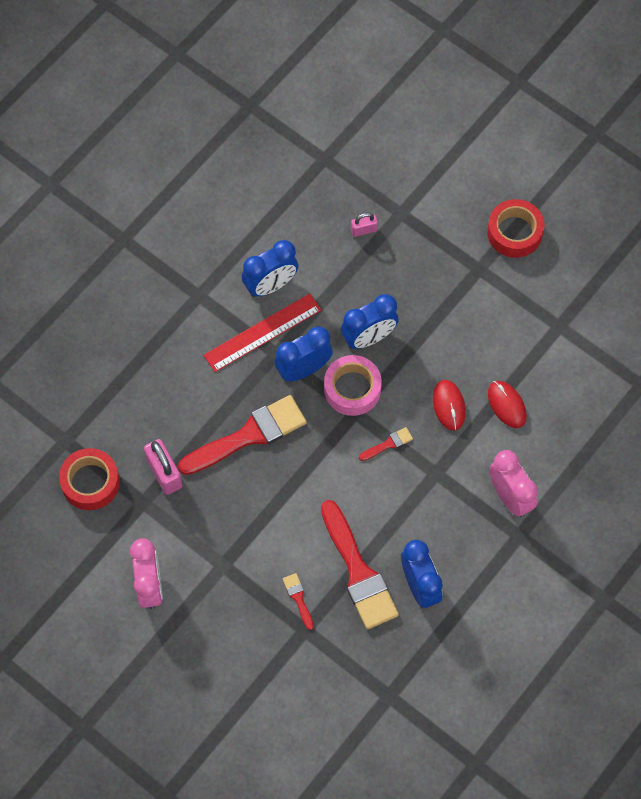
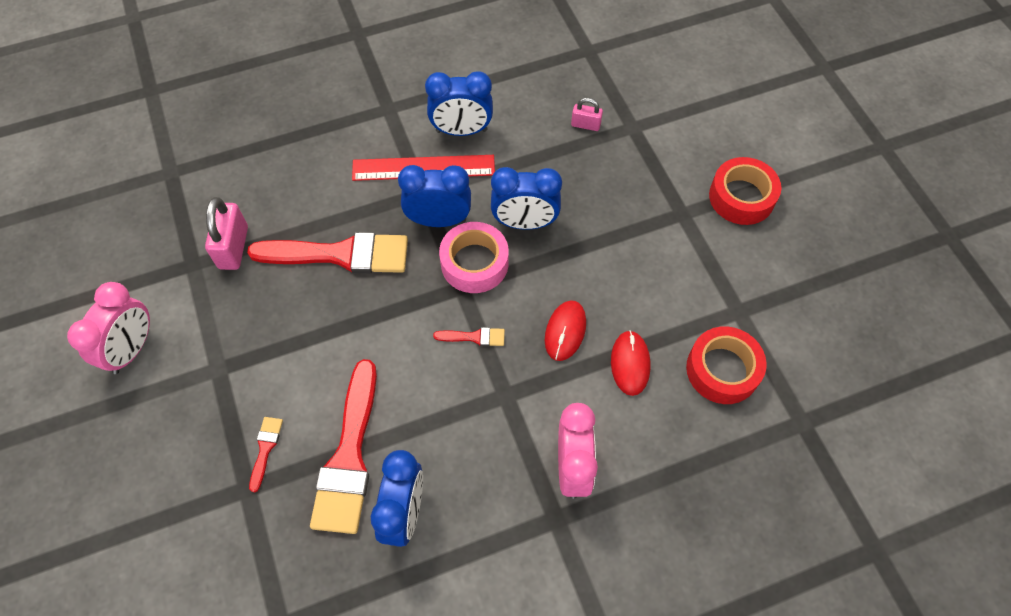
camera: 30 degrees right, 5 degrees down
(90, 482) = (160, 220): red tape -> red tape (722, 370)

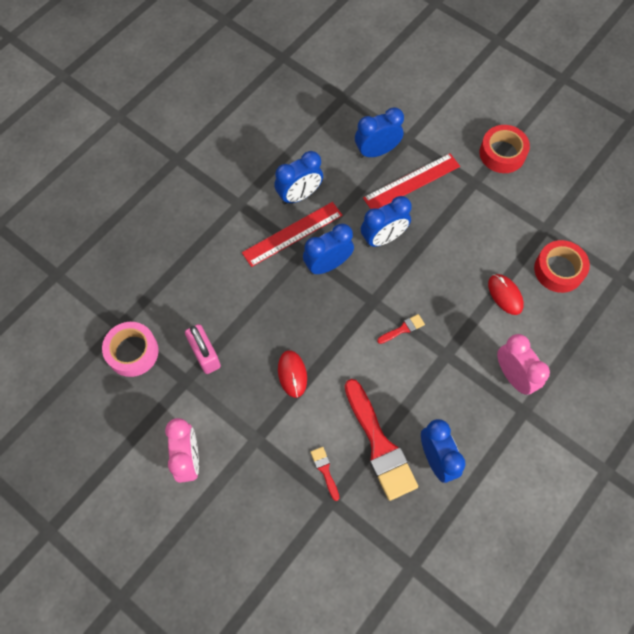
camera: 30 degrees left, 5 degrees up
(340, 254) = (280, 321): red brush -> none
(474, 263) = (370, 281): pink tape -> pink tape (132, 352)
(565, 331) = (454, 295): red mouse -> red mouse (292, 374)
(585, 125) = (376, 151): pink padlock -> blue clock
(603, 177) = (411, 182): none -> red ruler

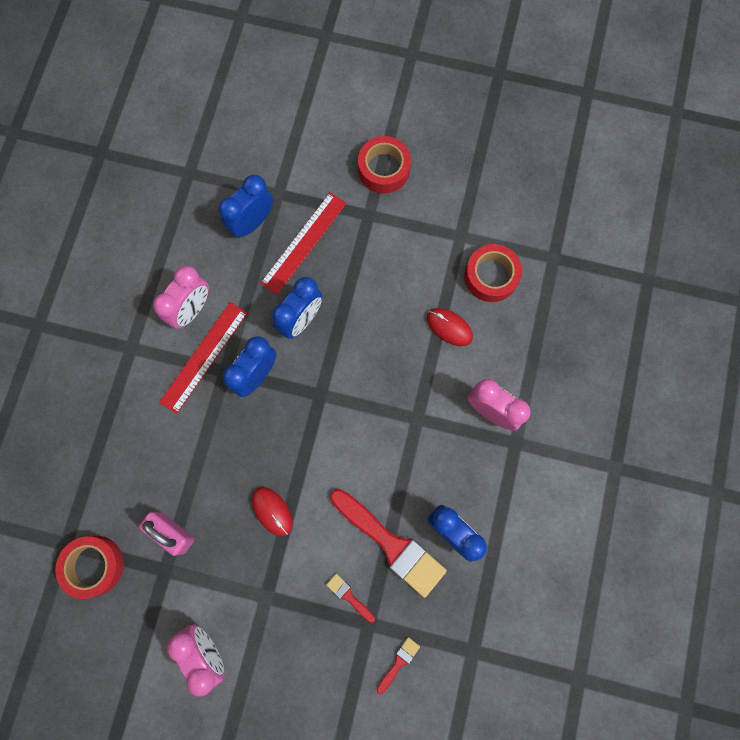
camera: 25 degrees left, 10 degrees up
(132, 352) = (94, 565): pink tape -> red tape
(299, 195) = (192, 309): blue clock -> pink clock
(403, 329) = (363, 410): red brush -> red brush (399, 662)

